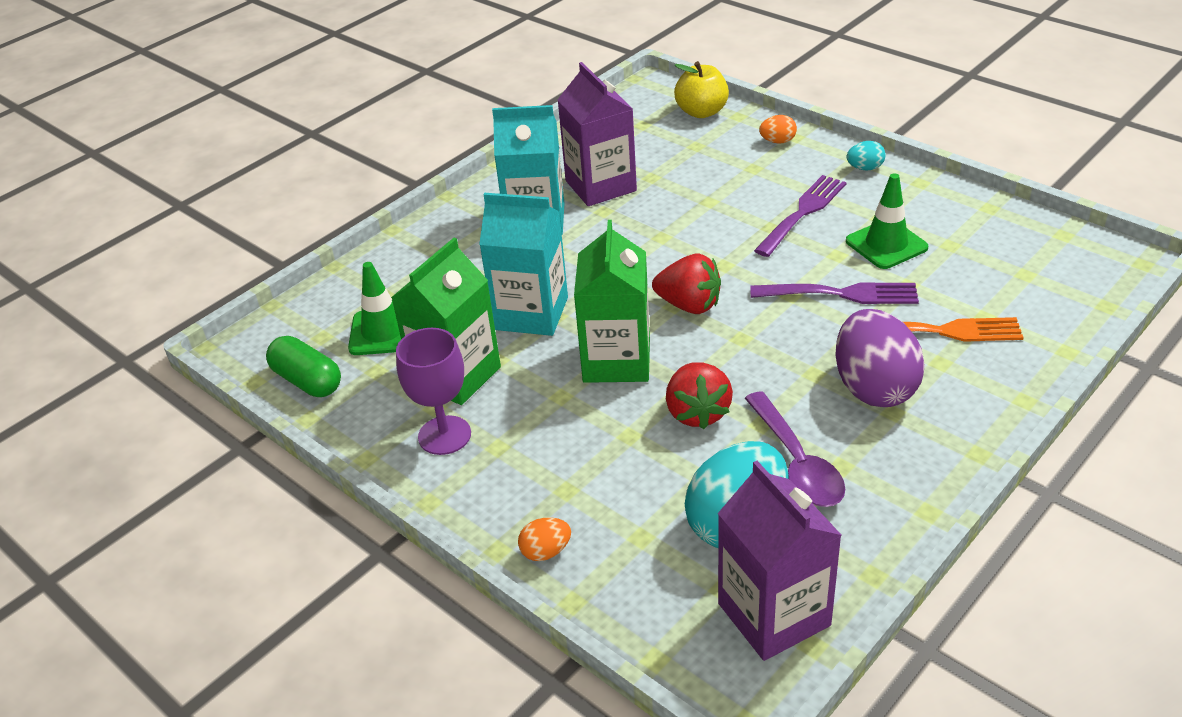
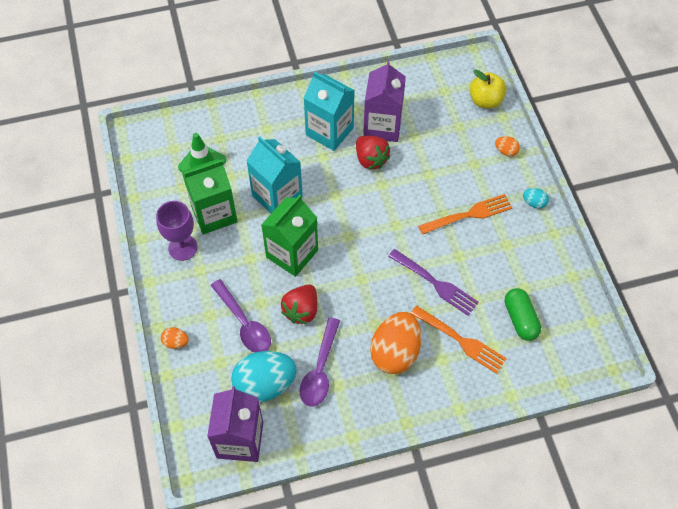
camera: 30 degrees right, 20 degrees up
(307, 381) = (148, 173): green capsule -> green capsule (520, 319)
(629, 471) = (244, 323): none -> purple spoon
(689, 305) = (355, 241): red strawberry -> red strawberry (370, 159)
(803, 213) = (469, 214): purple fork -> orange fork
(874, 388) = (395, 352): purple egg -> orange egg
(886, 244) = (491, 266): green traffic cone -> none

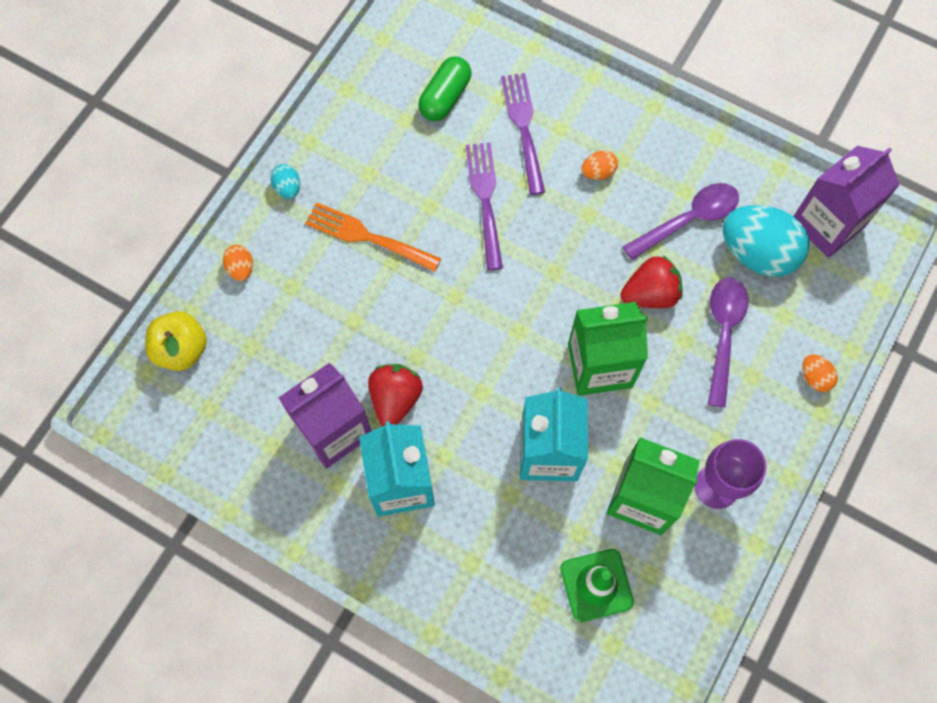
camera: 135 degrees left, 10 degrees up
(395, 352) = (598, 172): orange egg -> orange egg, size x0.45
(461, 341) = (523, 128): orange fork -> purple fork

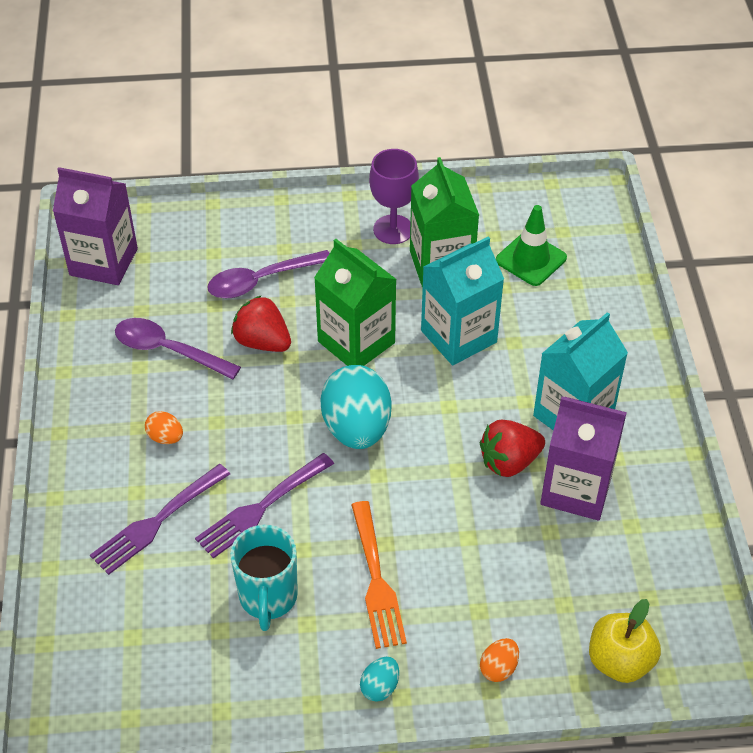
camera: 125 degrees left, 20 degrees down
(407, 161) = (268, 598): none -> turquoise mug
(445, 97) = (167, 610): green capsule -> none
(757, 253) = (167, 292): turquoise egg -> turquoise egg (356, 428)
(814, 377) = (254, 214): orange egg -> none

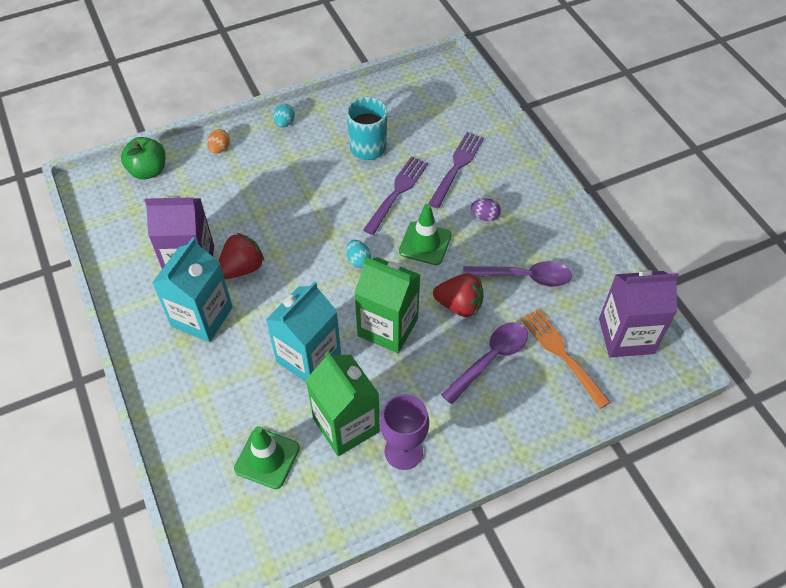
camera: 160 degrees right, 5 degrees up
(165, 437) = (485, 216): orange egg -> purple egg
(262, 425) = (425, 243): none -> green traffic cone
(356, 428) = (358, 260): turquoise egg -> turquoise egg, size x0.45
(376, 580) = (307, 172): orange fork -> orange fork (562, 354)
(619, 661) = (148, 171): yellow apple -> green apple

